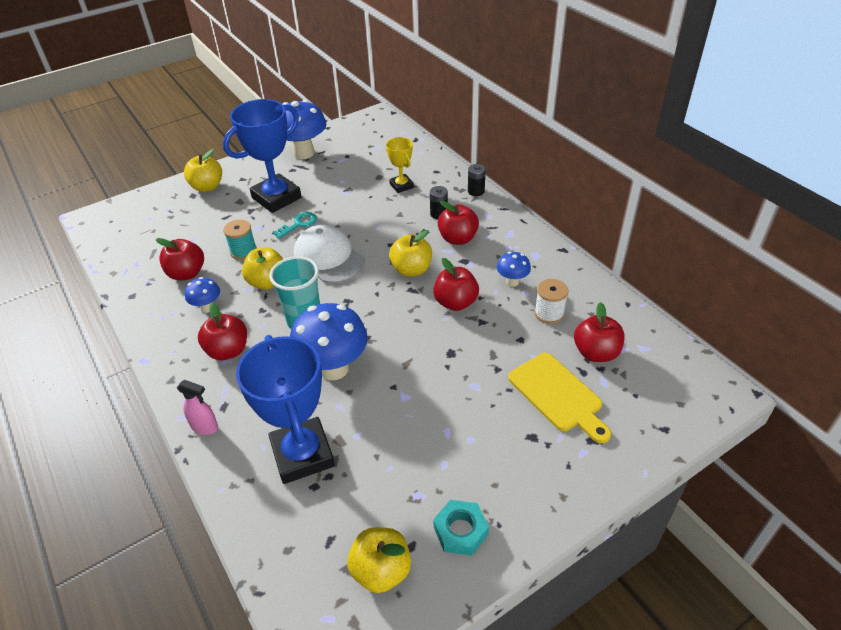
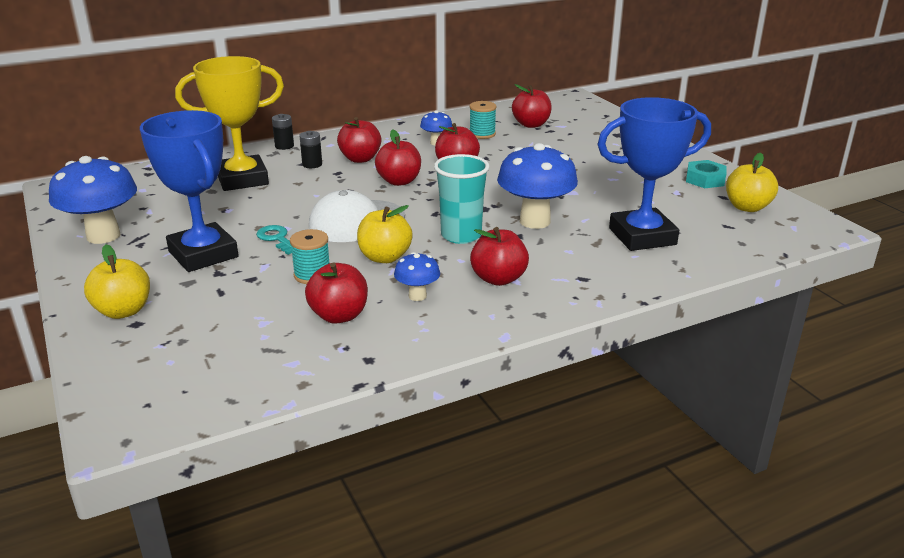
camera: 85 degrees left, 15 degrees down
(205, 427) = (612, 287): pink spray bottle -> none
(401, 186) = (242, 179): yellow trophy -> yellow trophy, size x1.95
(411, 269) = (399, 181): yellow apple -> red apple
(549, 313) = (482, 134): white spool -> turquoise spool
(558, 395) = (574, 140): yellow cutting board -> none

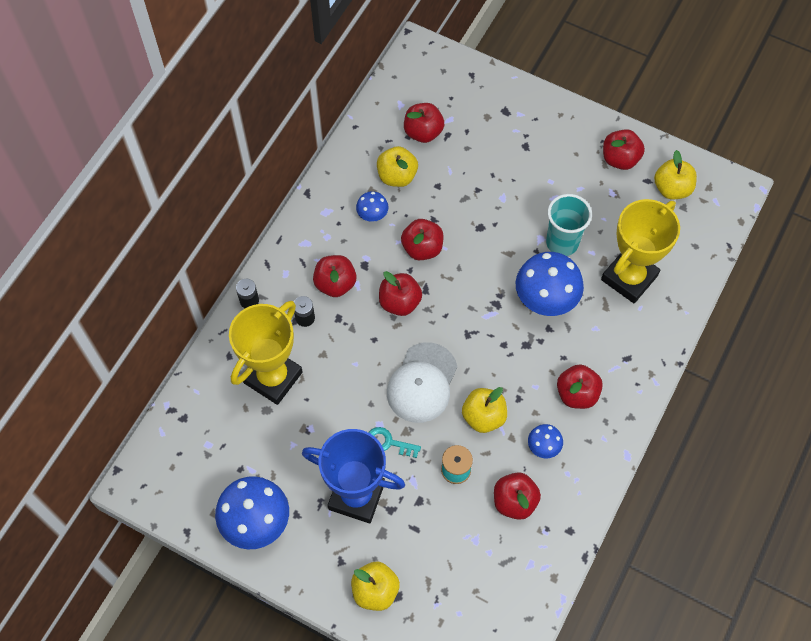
camera: 35 degrees left, 35 degrees up
(461, 235) = (510, 354): turquoise cup -> turquoise cup (562, 243)
(482, 134) = (397, 176): turquoise spool -> yellow apple
(642, 236) = (629, 277): blue trophy -> yellow trophy
(705, 179) = (620, 159): turquoise nut -> red apple

